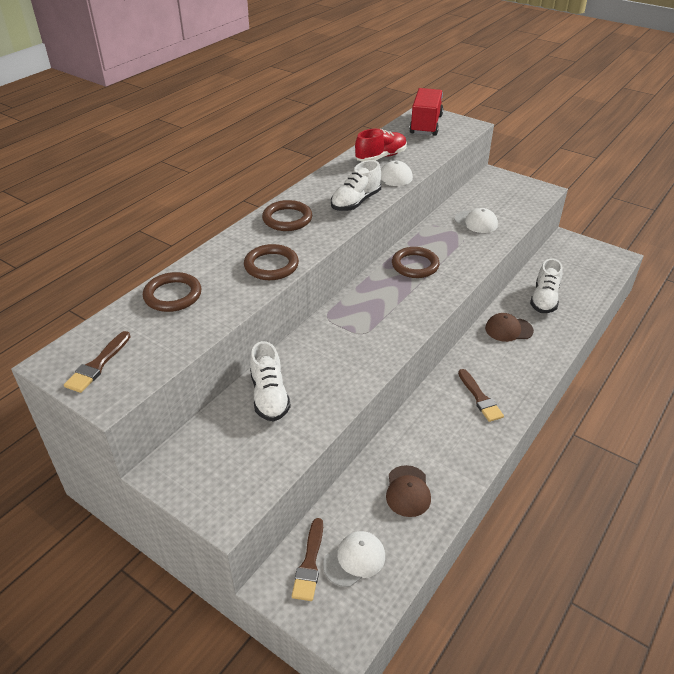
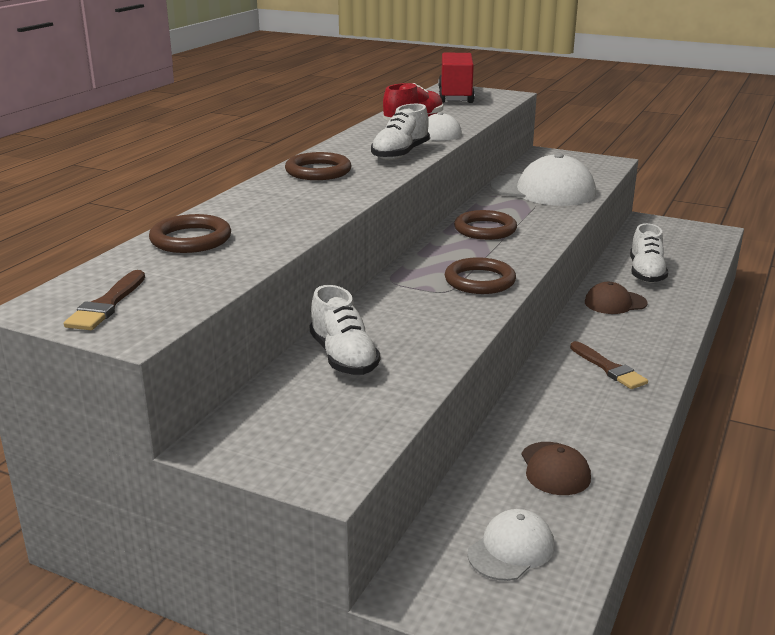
camera: 10 degrees left, 15 degrees down
(271, 265) = (315, 207): brown ring -> brown ring (479, 281)
(309, 563) = (448, 561): brown brush -> none
(476, 222) = (543, 190): white cap -> white cap, size x1.87

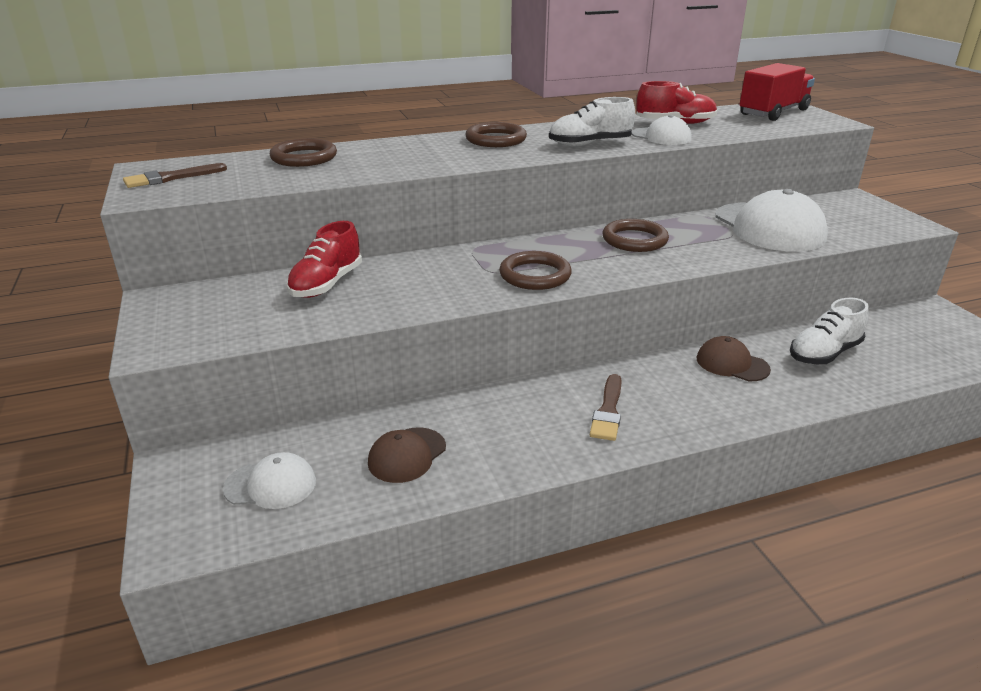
camera: 45 degrees right, 5 degrees up
(343, 357) = (327, 284): white shoe -> red shoe

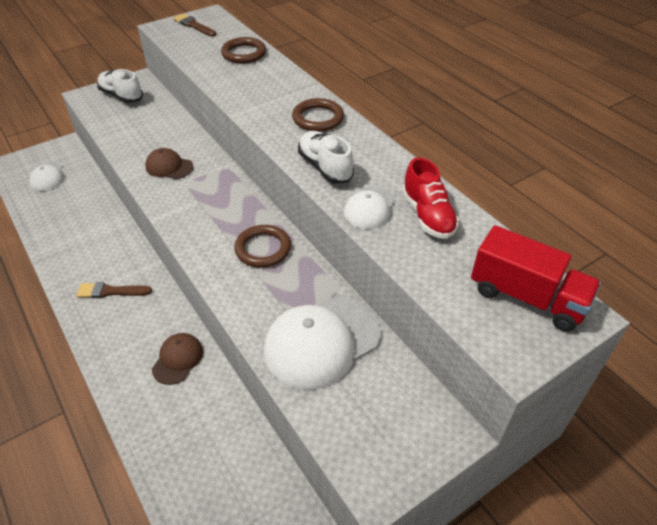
camera: 75 degrees right, 15 degrees up
(327, 284) = (160, 124): red shoe -> none
(407, 455) = (68, 214): brown cap -> brown cap (169, 167)
(535, 275) = (185, 203): brown ring -> none
(824, 353) = (203, 428): white shoe -> white shoe (121, 96)

